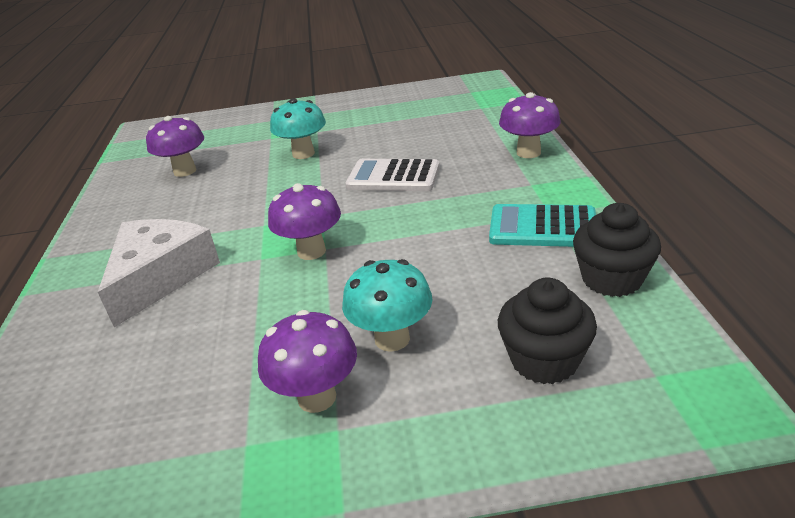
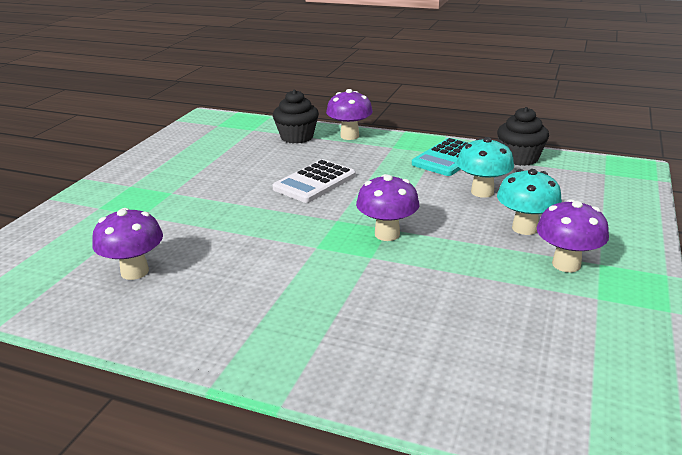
camera: 65 degrees left, 5 degrees down
(160, 277) = (345, 310): white cheese -> none
(303, 154) = (209, 207): turquoise mushroom -> turquoise mushroom (482, 192)
(544, 360) = (576, 193): black cupcake -> black cupcake (297, 137)

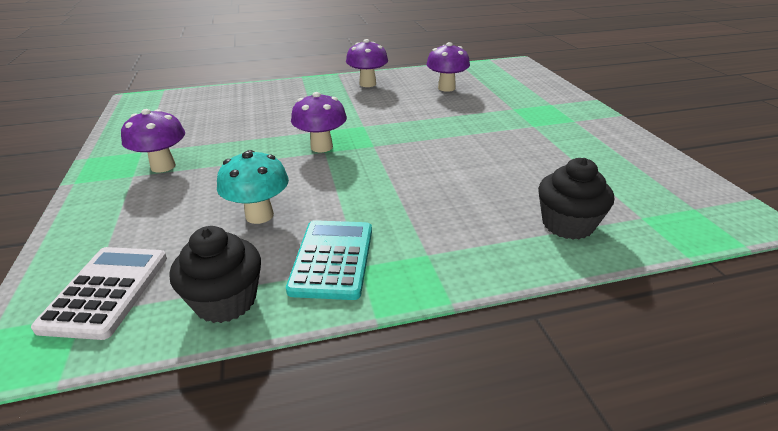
camera: 145 degrees right, 5 degrees up
(314, 182) = (441, 170): white calculator -> white calculator (106, 291)
(349, 136) = (510, 254): purple mushroom -> purple mushroom (367, 84)
(524, 228) = (202, 186): turquoise mushroom -> none

